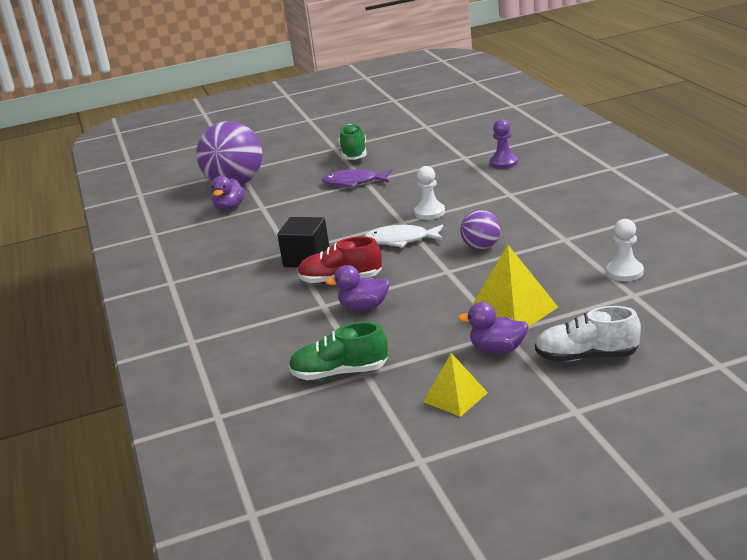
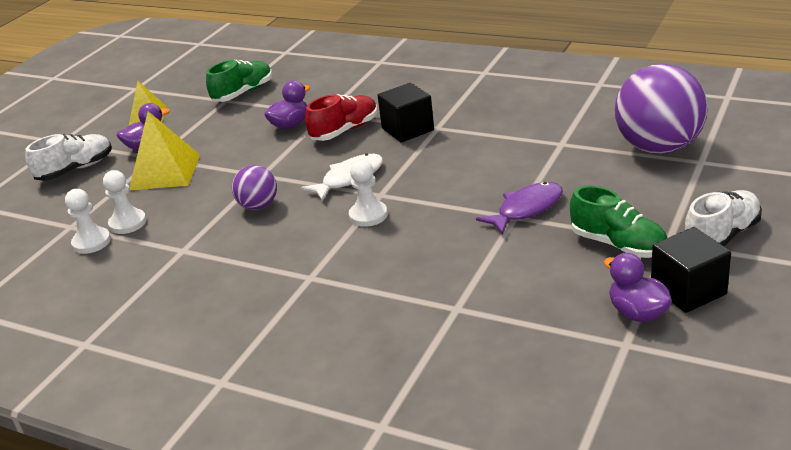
camera: 135 degrees right, 5 degrees up
(229, 208) = (593, 128): purple duck -> purple duck (637, 313)
(313, 142) = (721, 236): none -> white shoe
(369, 132) = (688, 290): none -> black cube
(503, 163) = (385, 322): purple pawn -> none
(584, 276) = (128, 223): none -> white pawn

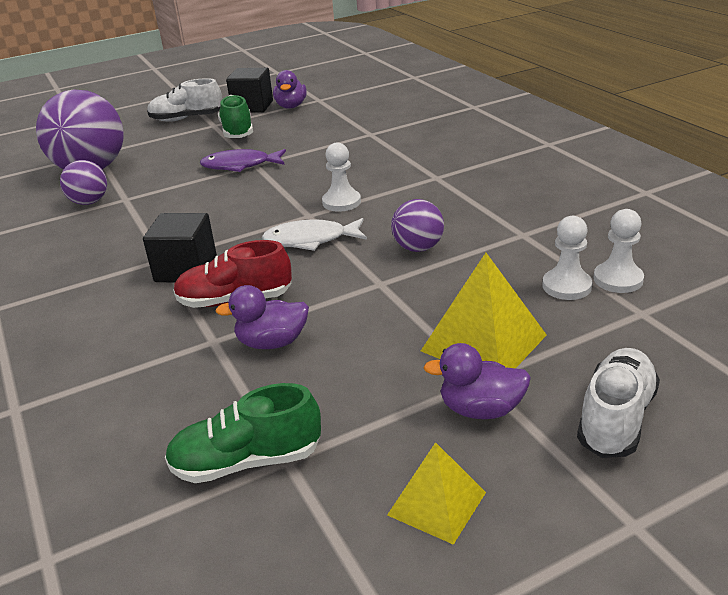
camera: 145 degrees left, 0 degrees up
(76, 169) = (616, 418): white shoe -> white shoe turned 120 degrees clockwise
(583, 130) = (89, 202): none -> purple ball

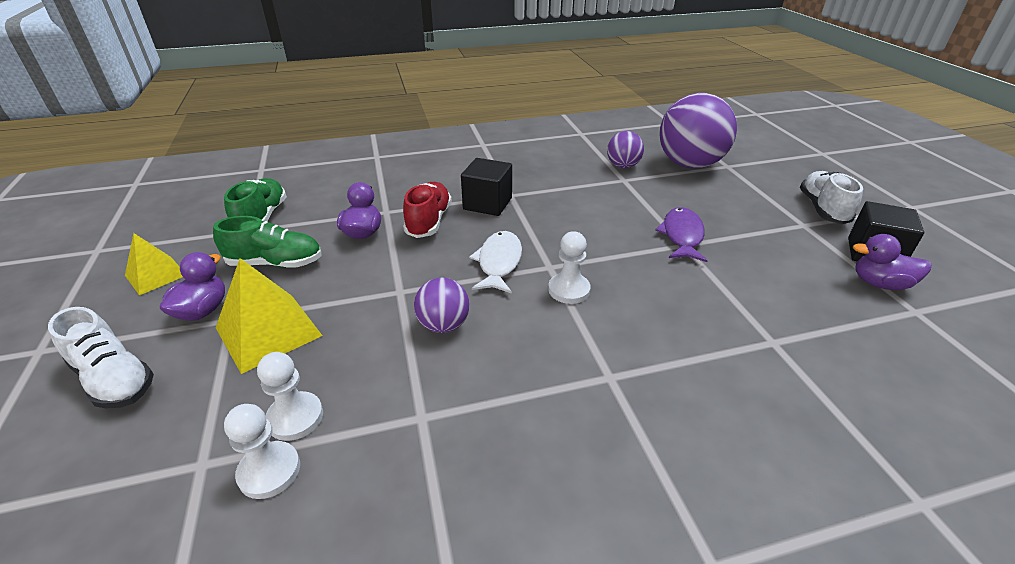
camera: 100 degrees right, 5 degrees up
(237, 131) = (782, 238): green shoe -> green shoe (275, 263)

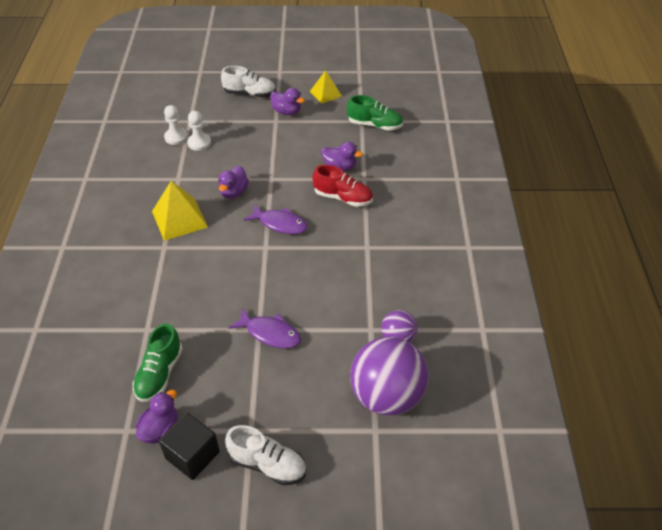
camera: 105 degrees right, 10 degrees up
(114, 379) = (250, 94): white shoe -> white shoe turned 135 degrees counterclockwise
(268, 331) = (259, 133): yellow pyramid -> yellow pyramid (179, 219)
(275, 263) = (319, 133): green shoe -> green shoe (159, 373)
(443, 325) = (234, 192): purple ball -> purple duck
(487, 203) = (357, 231): black cube -> none
(499, 262) = (280, 224): white fish -> purple fish
(569, 290) = (238, 250): white pawn -> none

